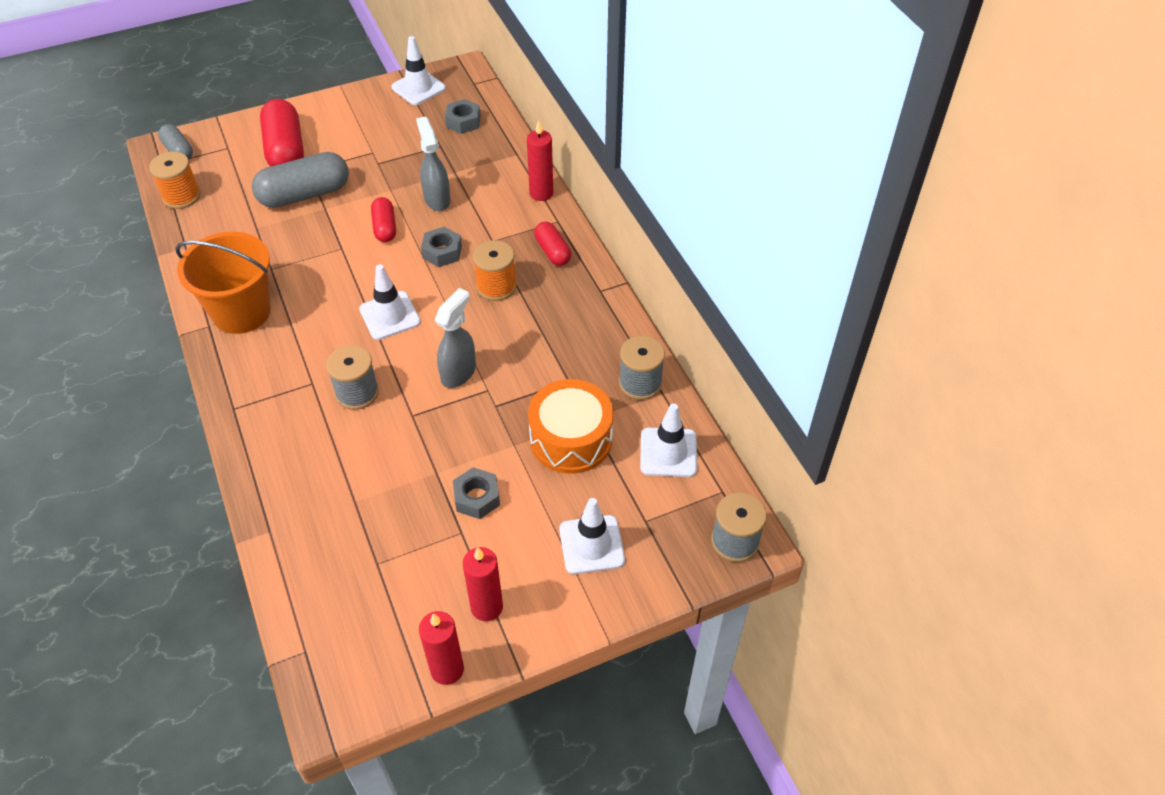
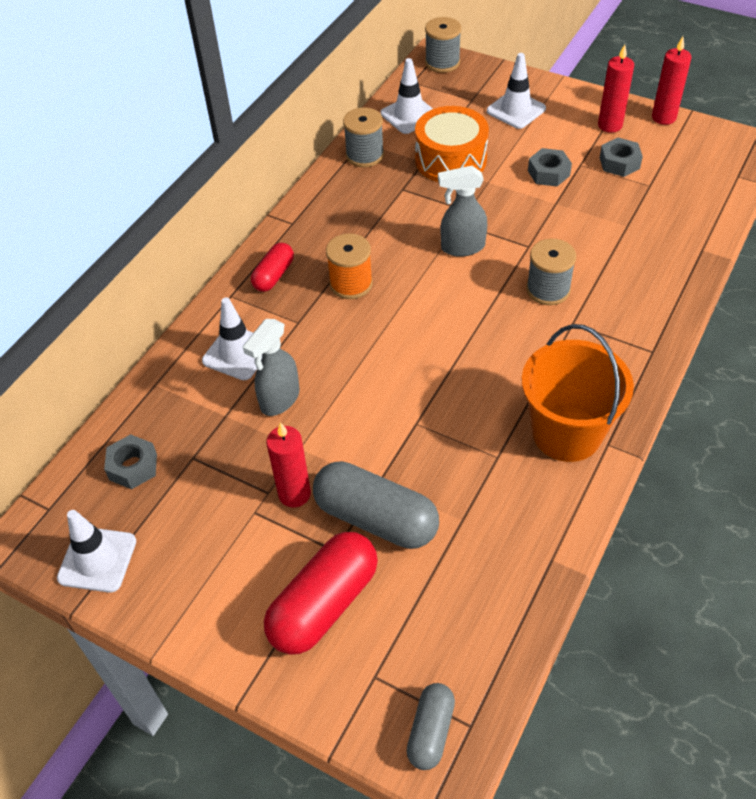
camera: 125 degrees left, 0 degrees up
(181, 196) = (494, 642): orange spool -> none
(385, 227) = (357, 411): red capsule -> none
(390, 315) = (454, 327): white traffic cone -> white traffic cone (238, 353)
(442, 252) = (346, 346): grey nut -> grey nut (619, 163)
(541, 193) = (201, 329): red candle -> red candle (294, 494)

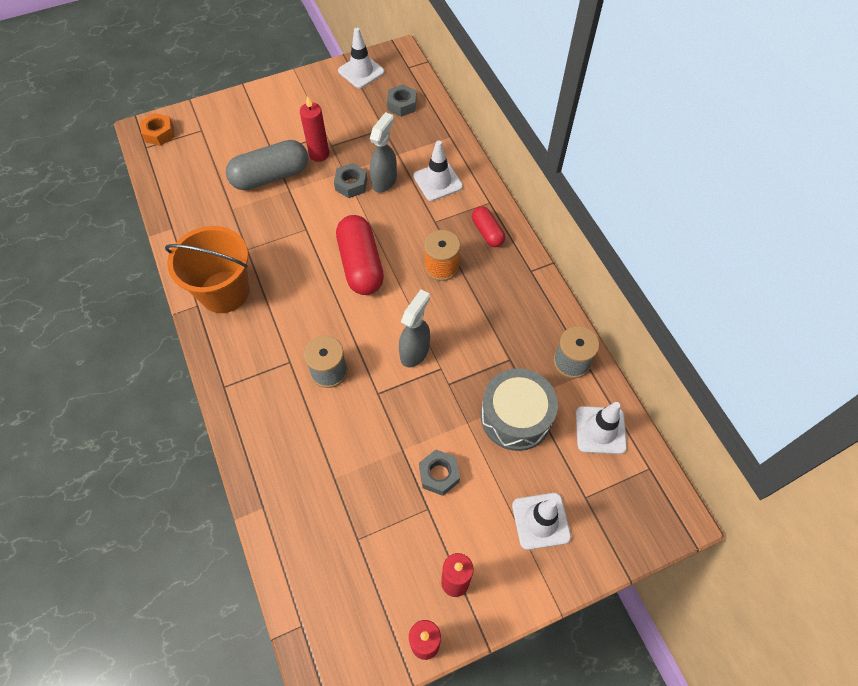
camera: 125 degrees right, 10 degrees up
(279, 400) = (384, 181): grey spray bottle -> grey spray bottle turned 45 degrees clockwise
(324, 604) = (251, 132): red capsule -> red capsule (361, 264)
(431, 731) = (159, 133): grey capsule -> orange nut
(442, 62) = (663, 517): grey spool -> none
(451, 160) = (516, 416): orange drum -> grey drum
(619, 163) = (402, 541): grey nut -> grey nut (351, 184)

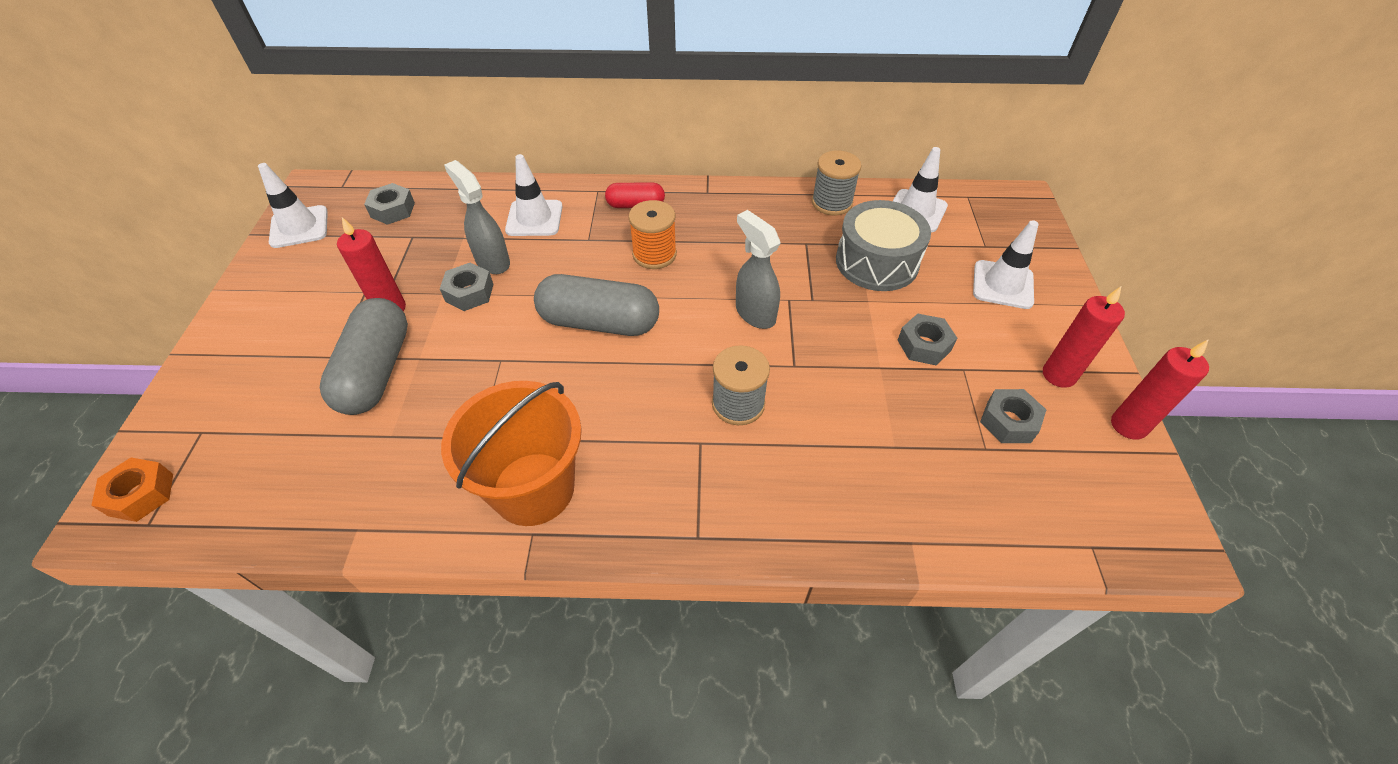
camera: 65 degrees left, 10 degrees down
(361, 264) = (599, 322): red capsule -> grey capsule
(389, 551) = (1008, 421): none -> grey nut

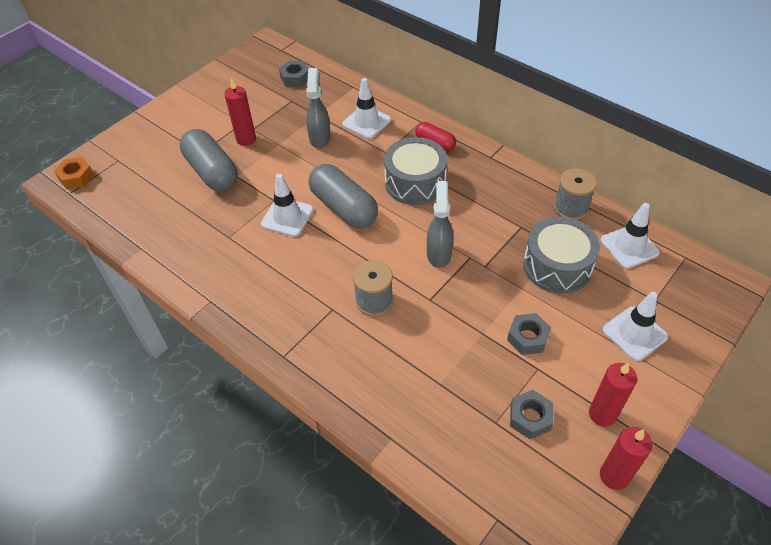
camera: 40 degrees right, 0 degrees up
(299, 227) = (241, 66): white traffic cone -> white traffic cone (287, 217)
(376, 371) = (212, 172): grey capsule -> grey capsule turned 75 degrees counterclockwise
(469, 293) = (292, 151): grey nut -> none
(533, 488) = (230, 279): orange bucket -> none
(654, 254) = (415, 182): orange spool -> grey drum

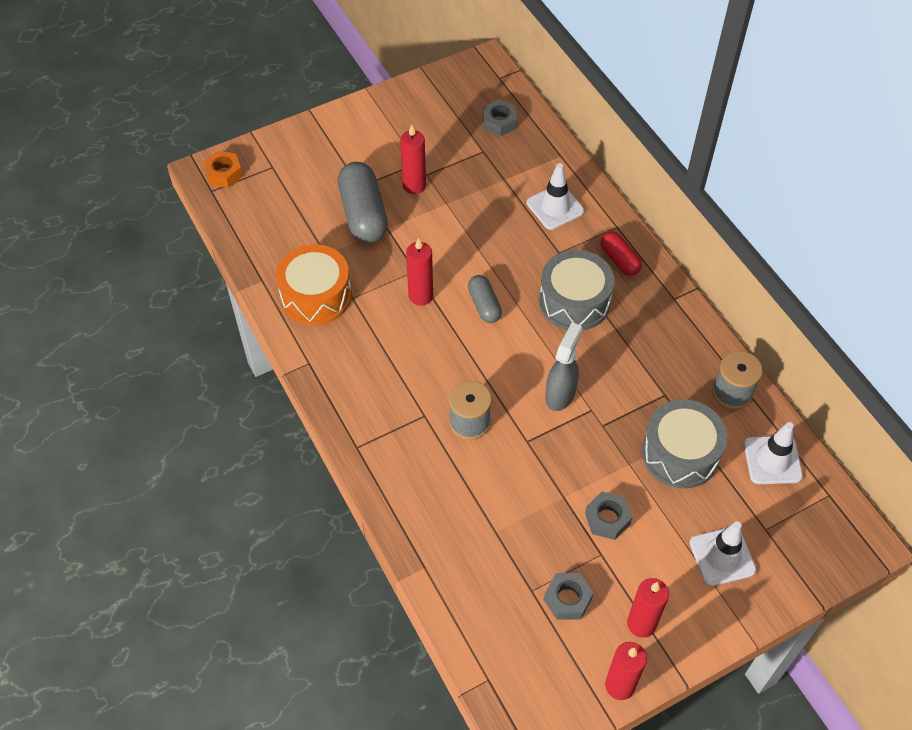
camera: 20 degrees right, 5 degrees up
(195, 245) = (316, 295): none -> orange drum
(287, 217) = (420, 296): white traffic cone -> red candle
(320, 138) = (494, 210): grey spray bottle -> none
(344, 208) = (484, 305): grey capsule -> grey capsule, size x0.56

